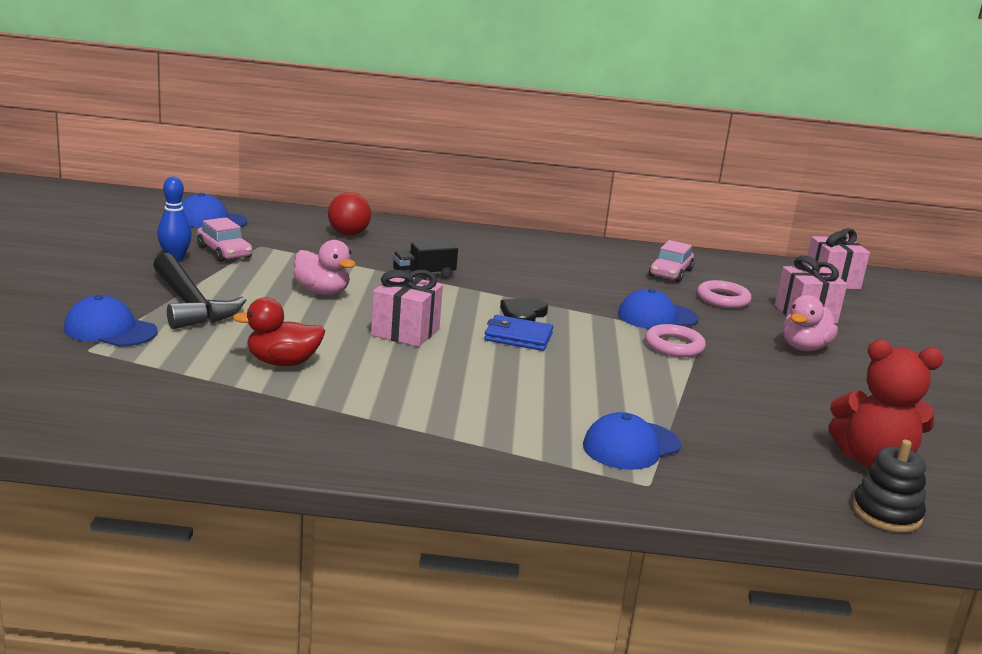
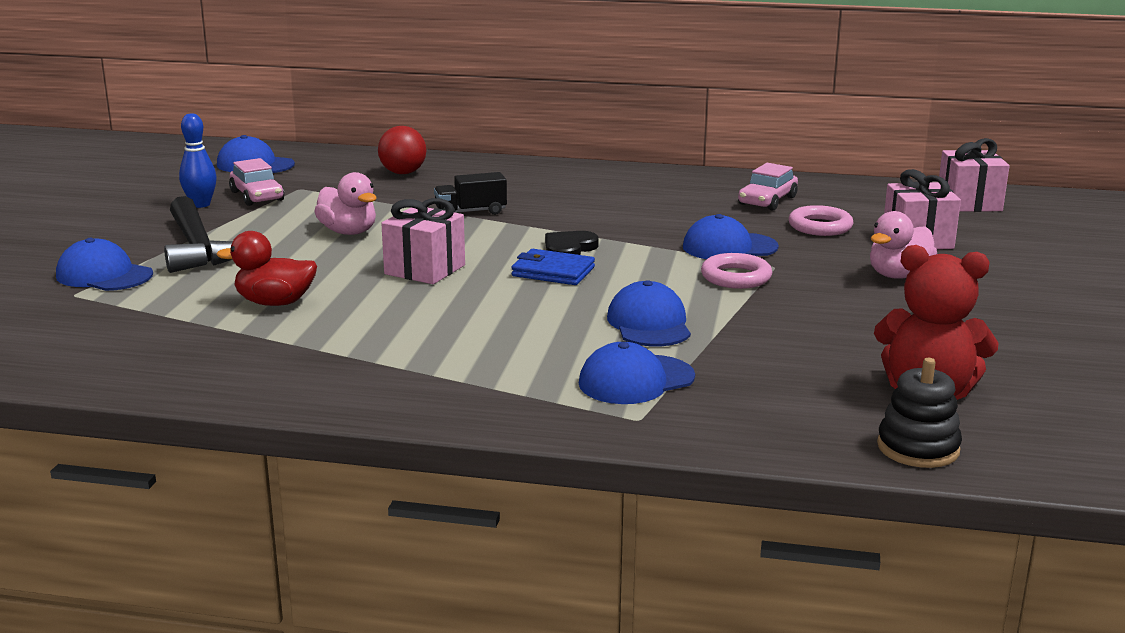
camera: 10 degrees right, 0 degrees up
(620, 390) = (649, 324): none -> blue cap

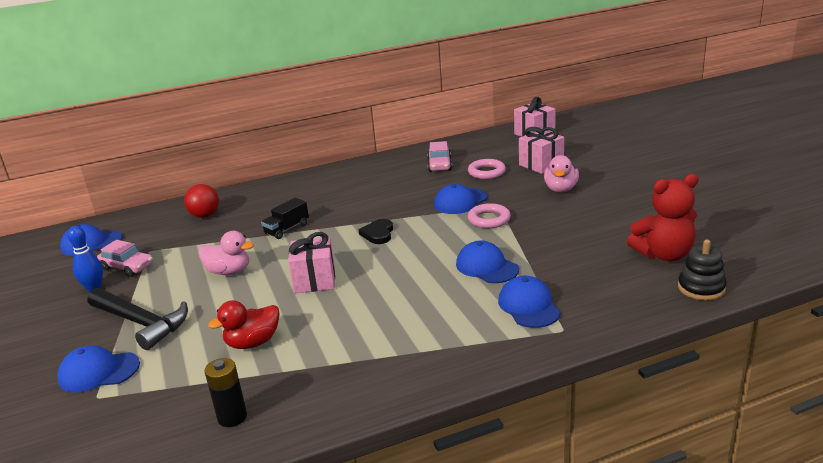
camera: 30 degrees left, 5 degrees up
(161, 357) = (232, 417): none -> black battery
(553, 272) = (390, 253): blue wallet -> none
(636, 380) = (528, 306): blue cap -> blue cap turned 135 degrees clockwise

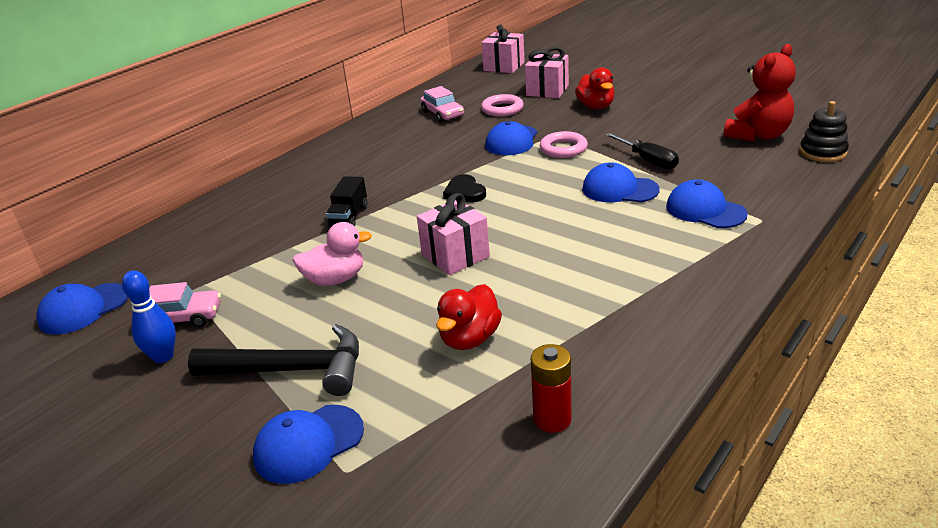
camera: 30 degrees left, 5 degrees up
(205, 215) = (217, 232): red ball -> none
(232, 417) = (552, 419): black battery -> red battery
(540, 249) = (647, 160): none -> black screwdriver
(561, 189) = (595, 106): pink duck -> red duck

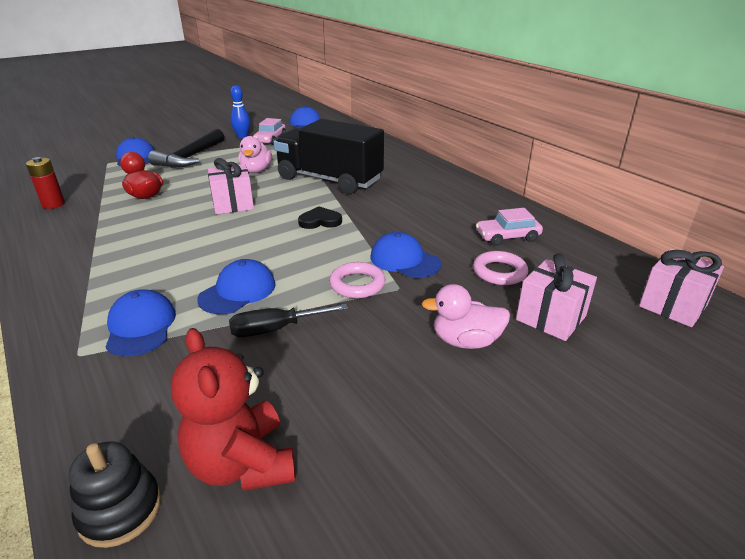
camera: 105 degrees right, 0 degrees up
(349, 217) = (329, 180): black truck -> black truck, size x2.37
(595, 106) = (465, 341): red duck -> pink duck
(705, 210) = (141, 326): blue cap -> blue cap turned 75 degrees counterclockwise

